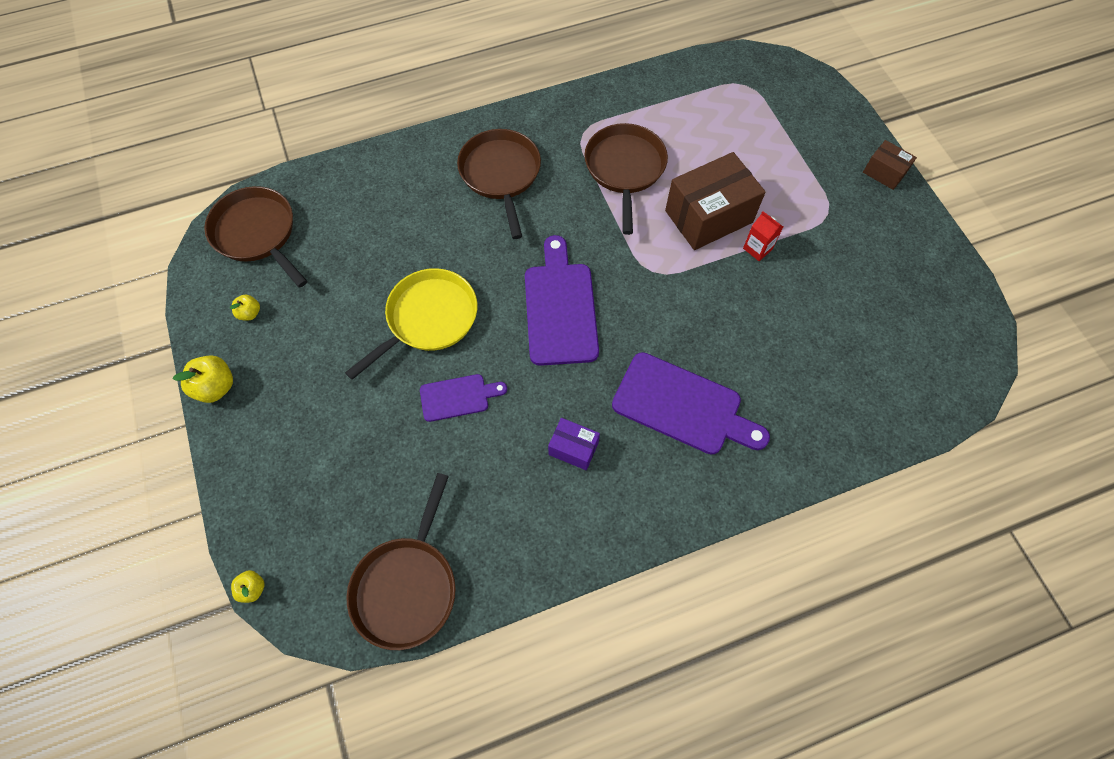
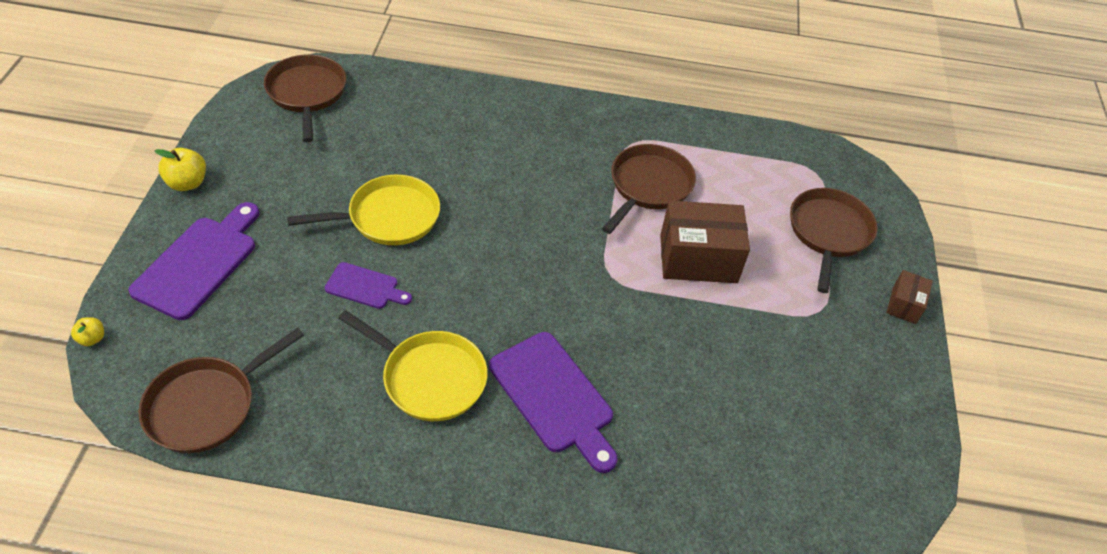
camera: 25 degrees right, 15 degrees down
(250, 313) = (255, 145): yellow apple -> none
(501, 175) = (535, 141): brown pan -> brown pan (828, 233)
(560, 307) = (506, 264): purple cutting board -> purple cutting board (199, 263)
(573, 448) = (429, 378): purple box -> yellow pan
(757, 248) = (726, 306): red carton -> none
(884, 173) = (904, 305): brown box -> brown box turned 45 degrees clockwise

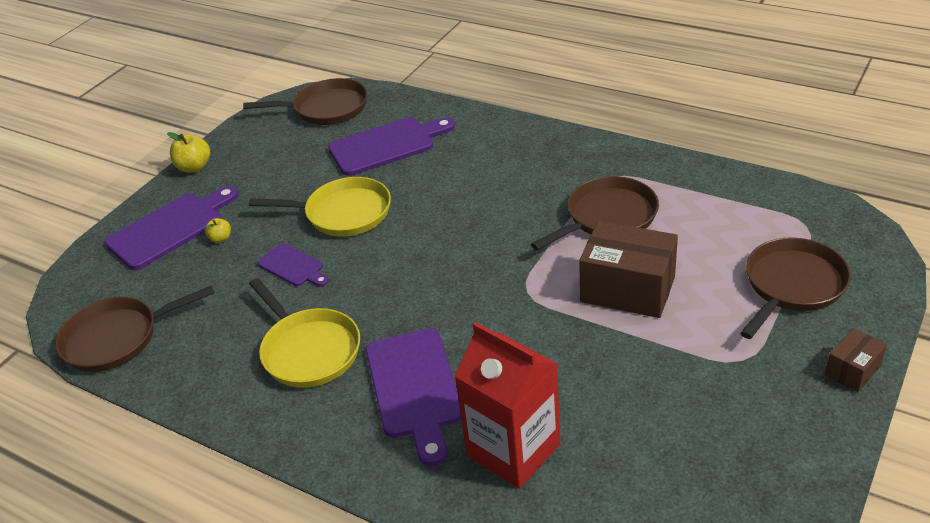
camera: 30 degrees right, 10 degrees down
(92, 339) = (62, 273): yellow apple -> yellow apple (221, 239)
(307, 94) = (326, 108): brown pan -> brown pan turned 75 degrees clockwise
(396, 132) = (387, 145): none -> purple cutting board
(672, 439) = (513, 450): none -> red carton

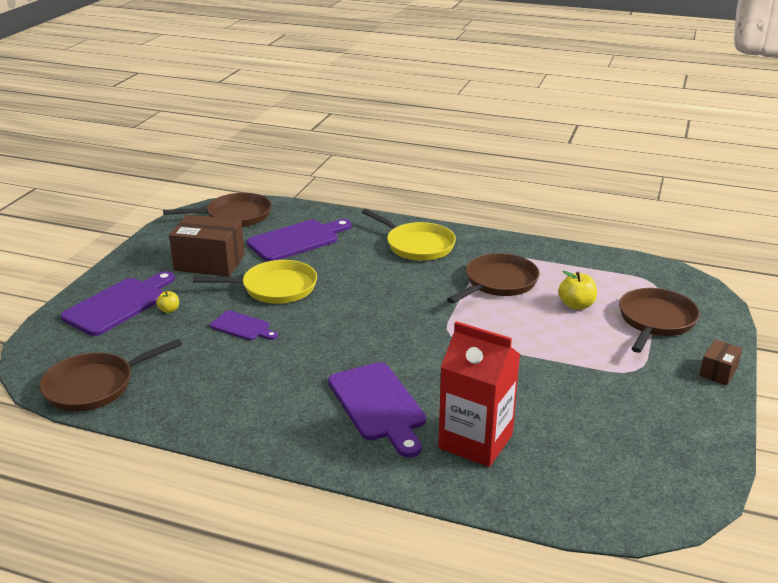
camera: 15 degrees left, 10 degrees down
(194, 167) = (127, 260): yellow apple -> yellow apple (576, 305)
(308, 350) = (276, 384): yellow pan -> yellow pan (417, 245)
(627, 289) = (530, 329): brown box -> brown box (209, 262)

